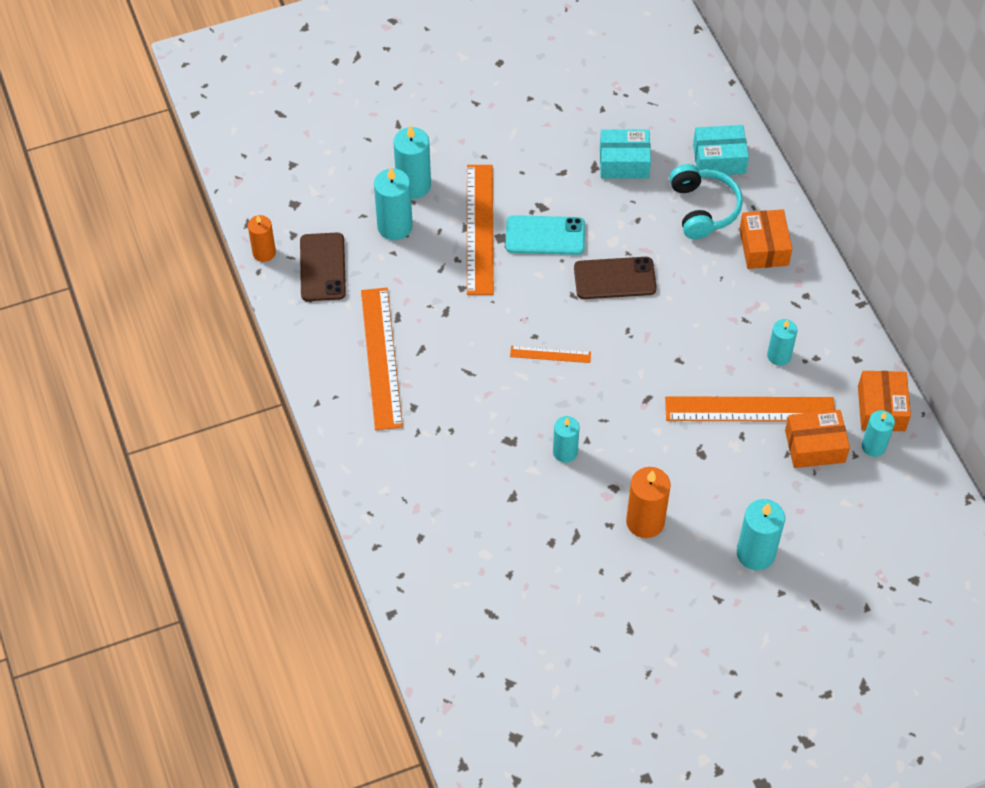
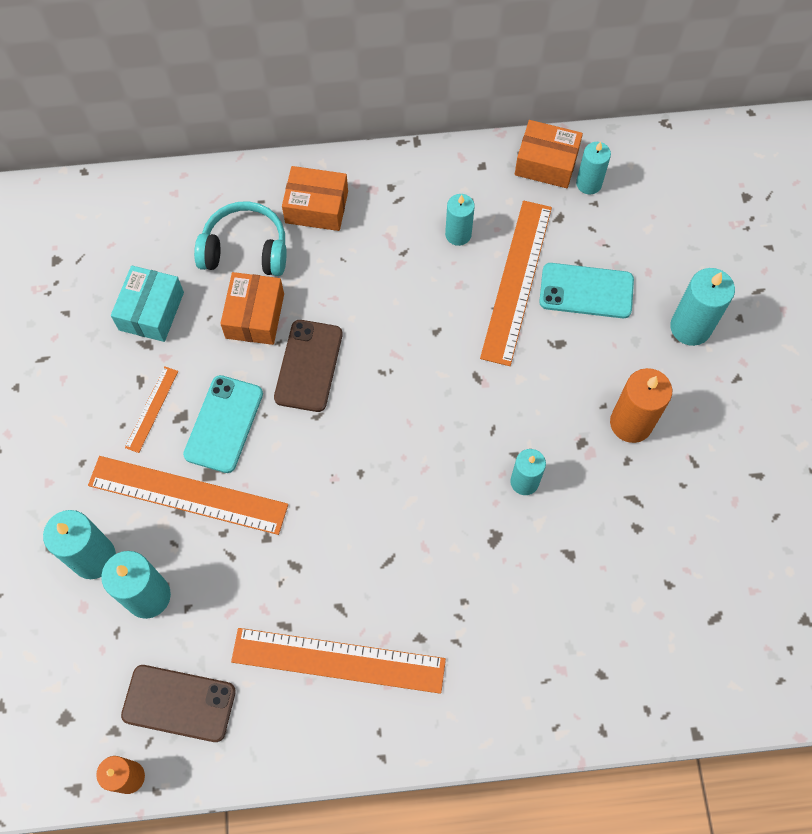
camera: 75 degrees left, 10 degrees up
(550, 354) = (390, 462): orange ruler -> orange ruler (151, 409)
(719, 159) = (184, 215): turquoise box -> none
(761, 464) = (586, 291): none -> turquoise phone
(815, 446) = (576, 235): orange box -> orange box (255, 316)

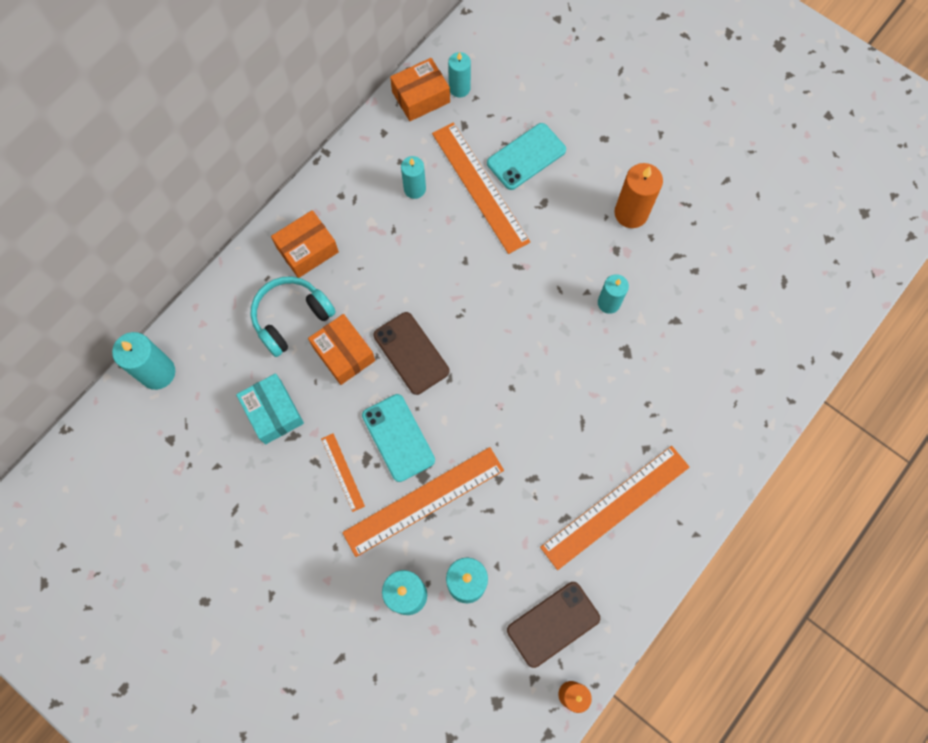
camera: 45 degrees left, 5 degrees up
(690, 327) = (606, 126): turquoise candle -> turquoise candle (157, 372)

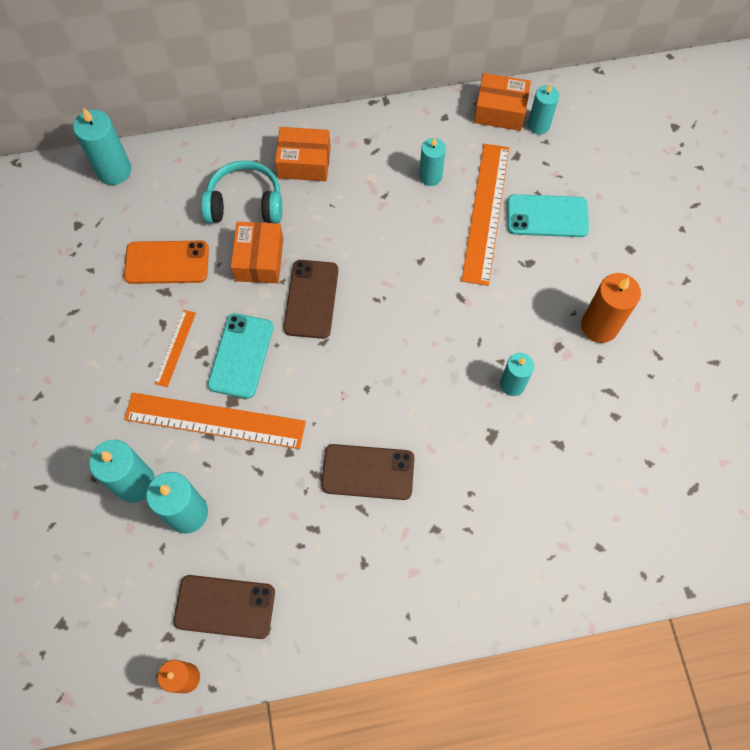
camera: 40 degrees right, 5 degrees down
(273, 412) = (167, 262): turquoise box -> orange phone
(566, 447) = (368, 472): none -> brown phone
(615, 506) = (364, 555): orange ruler -> none

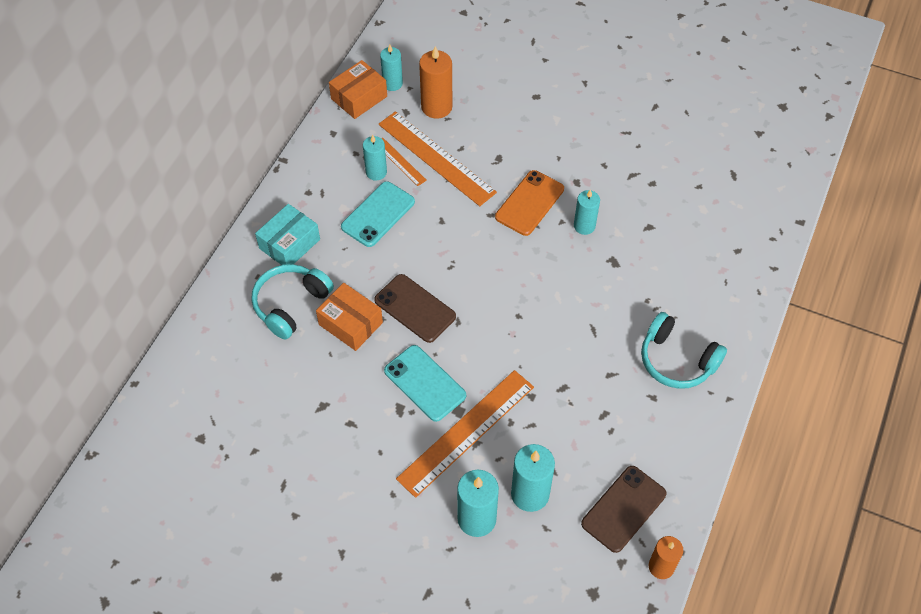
camera: 55 degrees left, 10 degrees down
(114, 170) = (172, 382): turquoise candle -> none
(167, 262) = (297, 390): orange phone -> orange phone (529, 203)
(175, 347) = (380, 426): orange ruler -> orange ruler (400, 162)
(304, 162) = (289, 244): orange box -> turquoise box
(368, 472) = (585, 353): brown phone -> none
(422, 562) = (677, 360): none -> turquoise headphones
(547, 216) = (470, 125): turquoise phone -> turquoise phone (378, 214)
(599, 326) = (580, 150): orange candle -> orange candle (436, 107)

